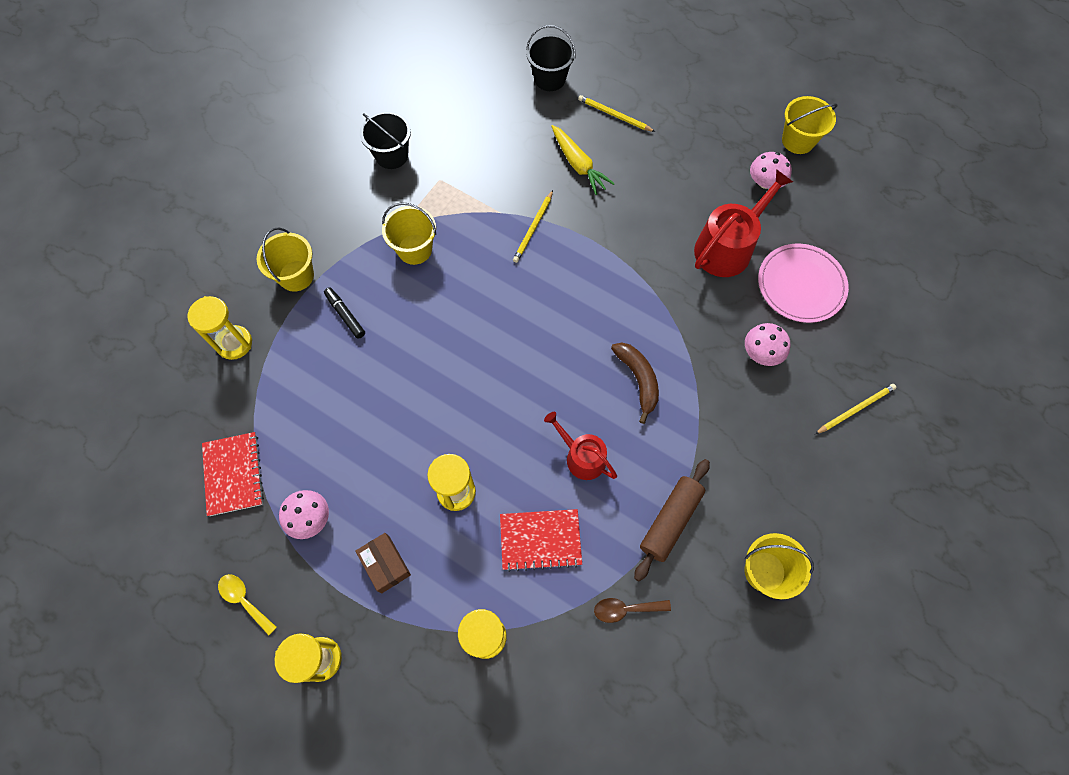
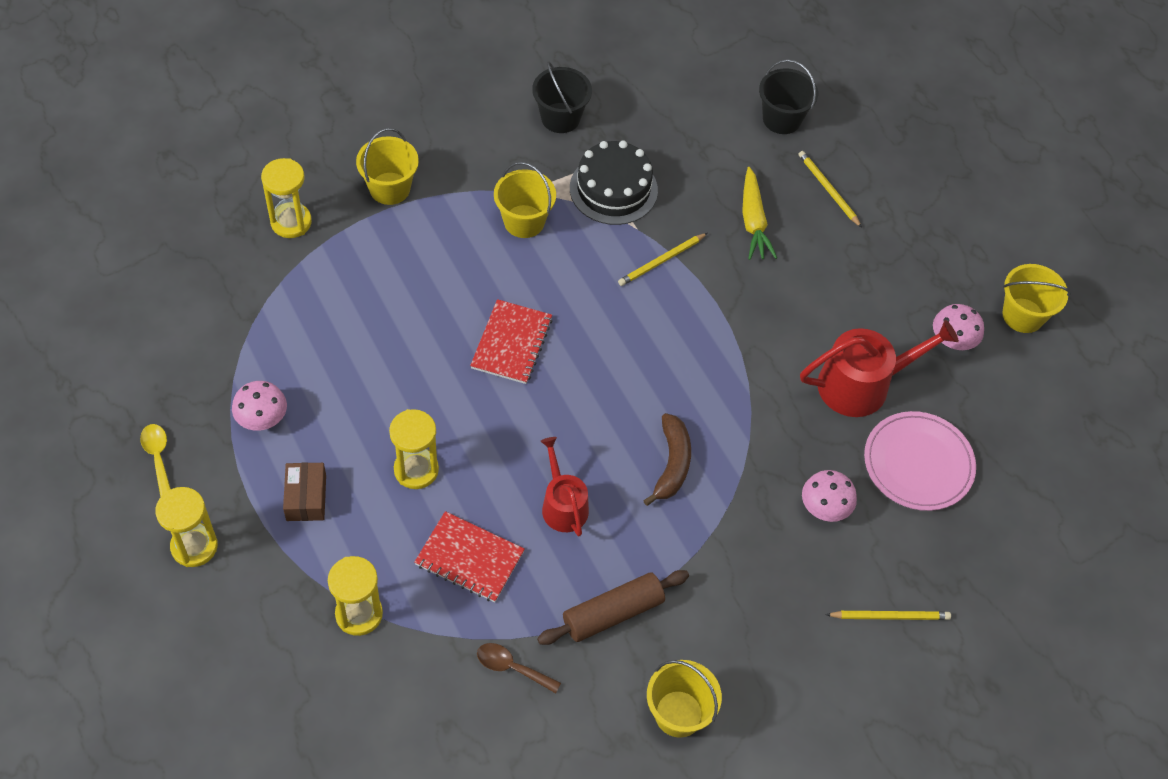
camera: 25 degrees right, 10 degrees down
(233, 474) = (217, 341): red notebook -> red notebook (511, 343)
(345, 315) = (414, 250): black marker -> none
(464, 191) = (613, 189): none -> black cake

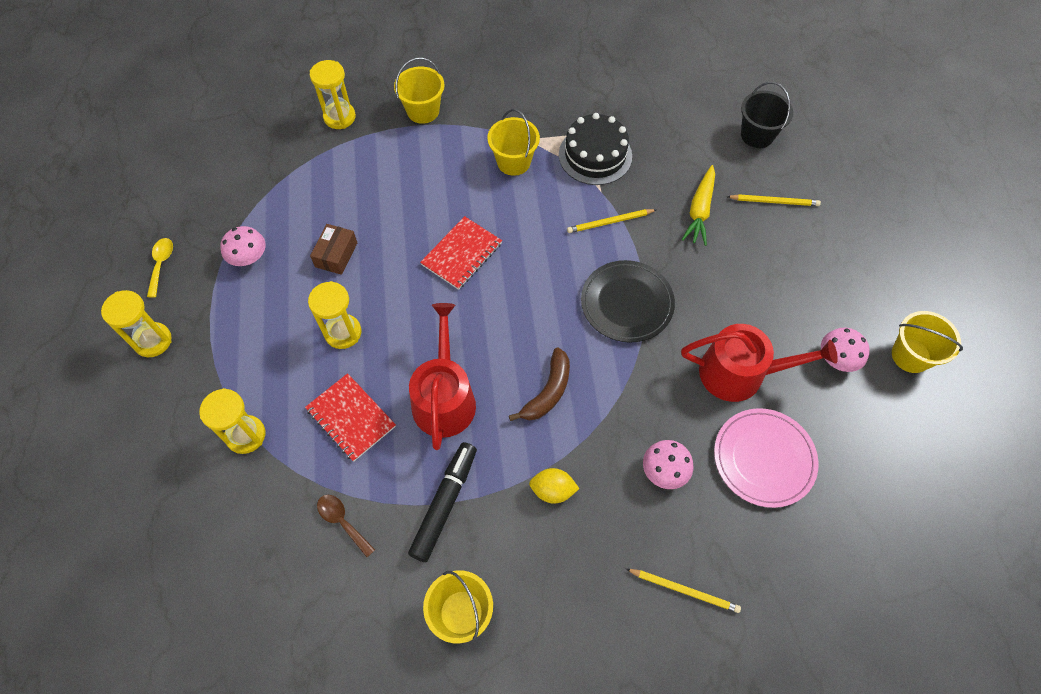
camera: 25 degrees right, 5 degrees up
(306, 498) = (251, 329): brown box -> brown box (336, 255)
(560, 118) = (576, 90): black bucket -> none
(563, 505) = (444, 397): red watering can -> red watering can, size x1.59
(613, 613) = (444, 503): brown rolling pin -> black marker
(716, 345) = (627, 303): none -> black plate
(720, 563) = (552, 490): none -> yellow lemon
(828, 190) = (774, 201): yellow pencil -> yellow pencil turned 105 degrees clockwise

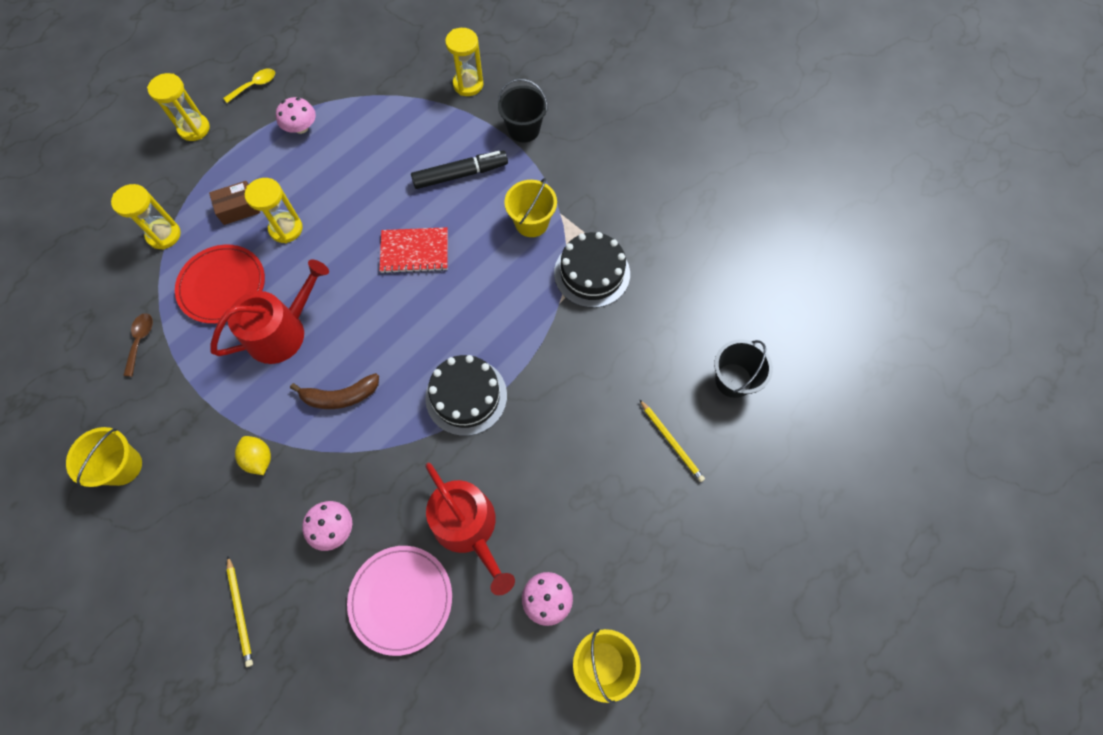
camera: 50 degrees right, 5 degrees up
(336, 255) = (346, 175): brown box -> brown box (239, 208)
(351, 418) = (222, 285): red notebook -> red plate
(423, 111) = (524, 129): yellow bucket -> black bucket
(444, 503) = (198, 394): black marker -> black marker (460, 174)
(610, 222) = (534, 330): yellow pencil -> none
(627, 303) = (466, 396): black plate -> black cake
(699, 210) = (607, 389): yellow carrot -> none

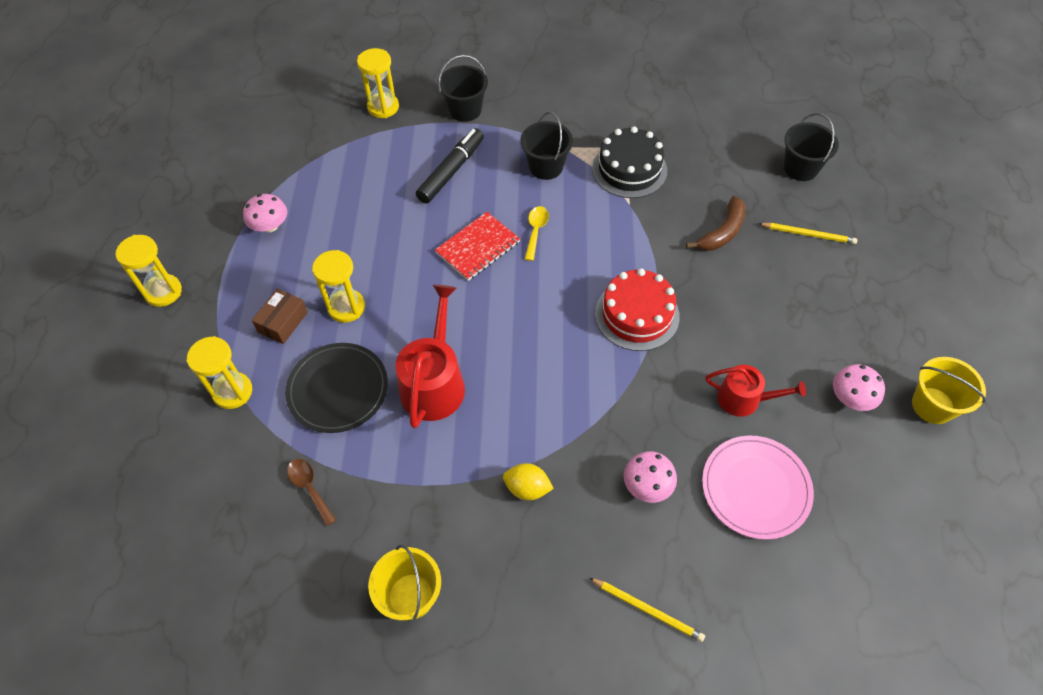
camera: 40 degrees left, 10 degrees down
(222, 285) = (338, 389): red plate -> black plate
(255, 86) = (186, 223): yellow spoon -> yellow spoon (536, 231)
(340, 396) = (540, 390): brown banana -> brown banana (722, 232)
(466, 396) = (637, 315): black cake -> red cake
(468, 528) = (744, 399): red watering can -> red watering can, size x0.63
(531, 222) = (546, 167): yellow bucket -> black bucket

